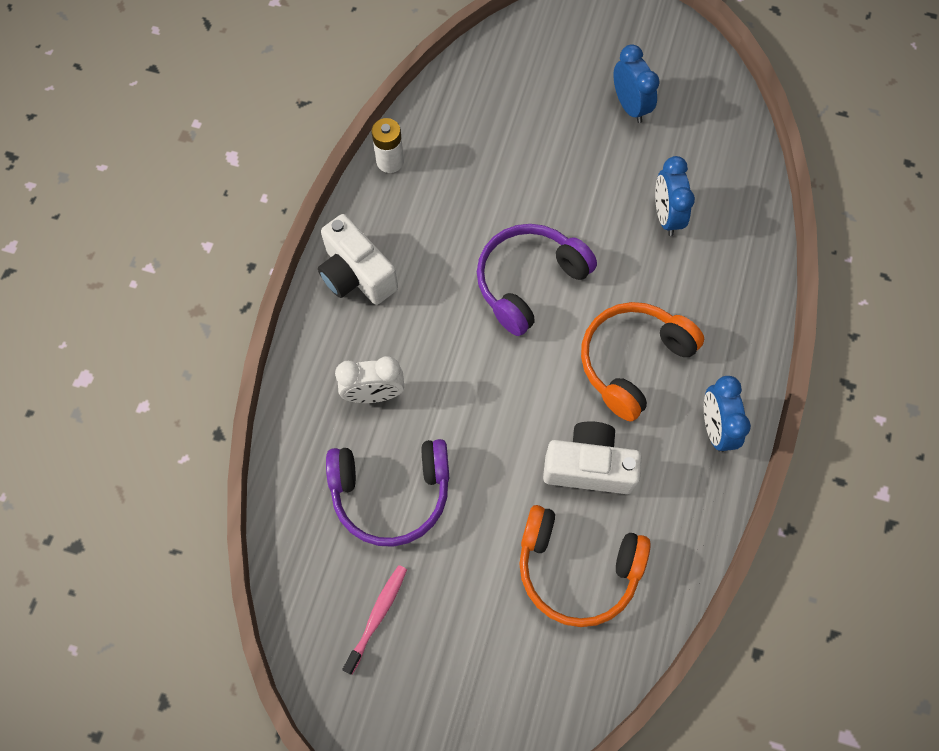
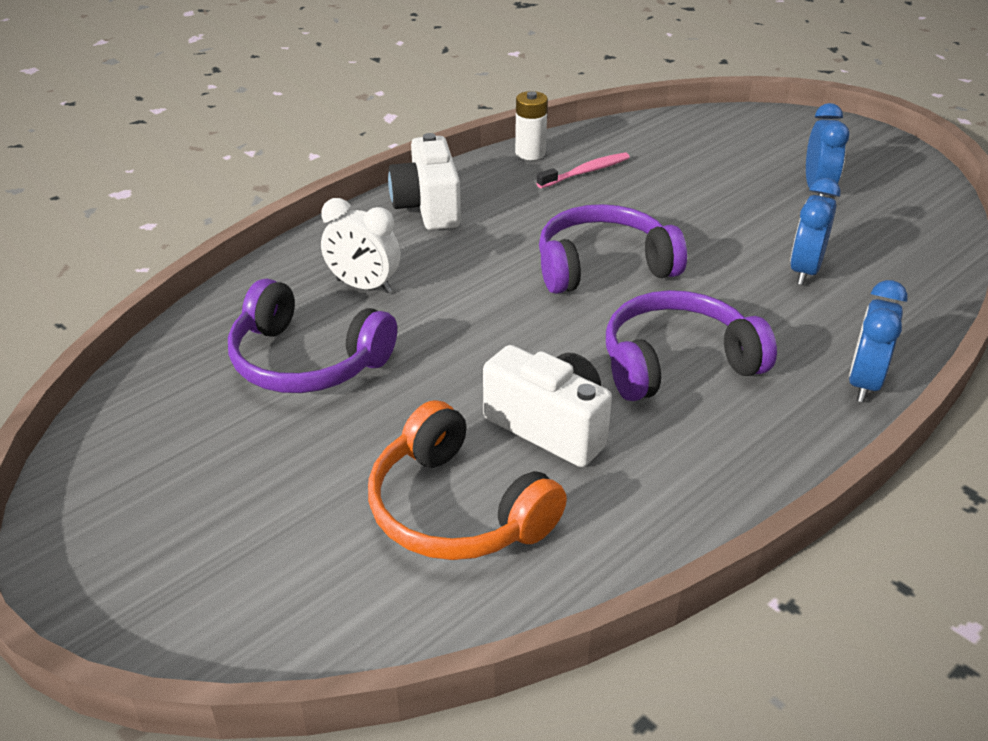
camera: 30 degrees right, 30 degrees down
(377, 616) = (190, 449): pink toothbrush -> pink toothbrush (586, 172)
(632, 361) = (677, 363): orange headphones -> purple headphones
(715, 428) = (744, 456): blue clock -> blue clock (863, 383)

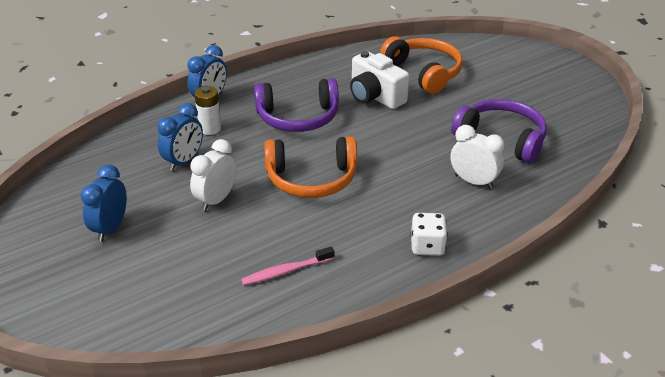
camera: 170 degrees left, 0 degrees up
(428, 207) = (427, 246): white camera -> white dice
(530, 153) = (327, 303): white battery -> white battery (210, 128)
(603, 266) = (311, 179): purple headphones -> orange headphones
(717, 228) = (216, 200): none -> white clock

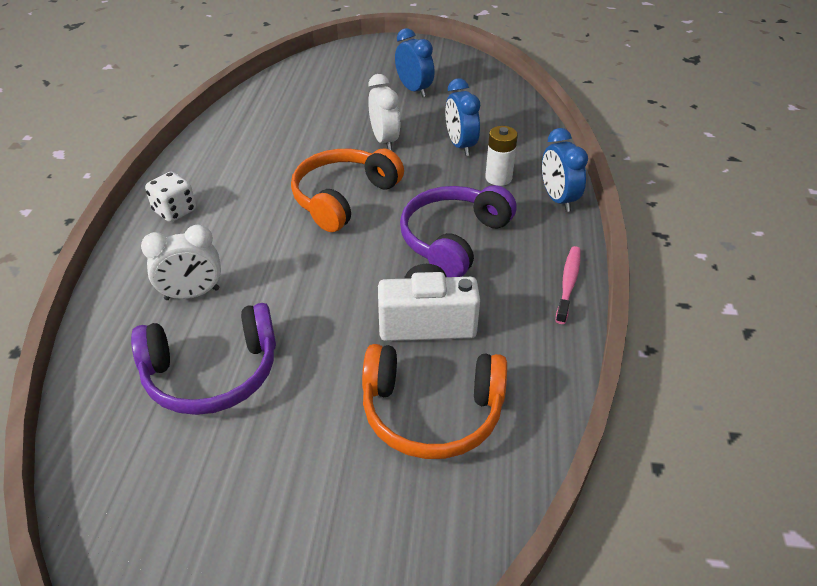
camera: 130 degrees right, 5 degrees up
(286, 271) = (261, 136): pink toothbrush -> pink toothbrush (568, 284)

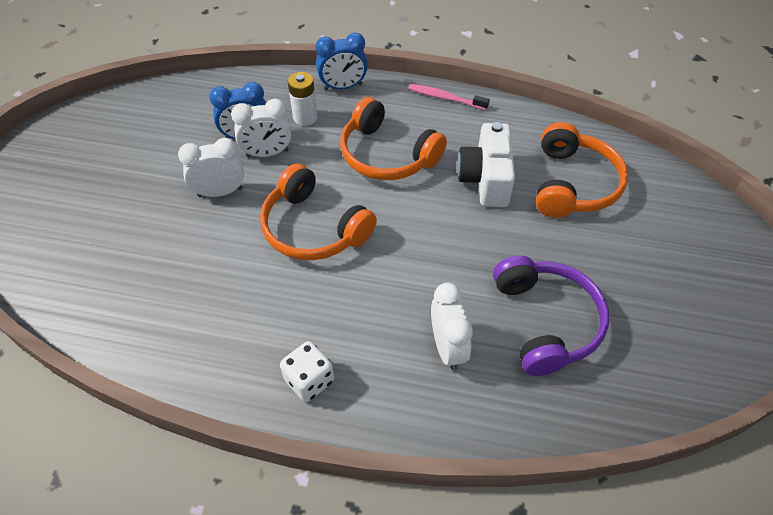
camera: 85 degrees left, 10 degrees up
(414, 90) = (125, 162): blue clock -> none
(439, 160) = (267, 153): none -> white clock
(453, 239) = (387, 155): purple headphones -> orange headphones

